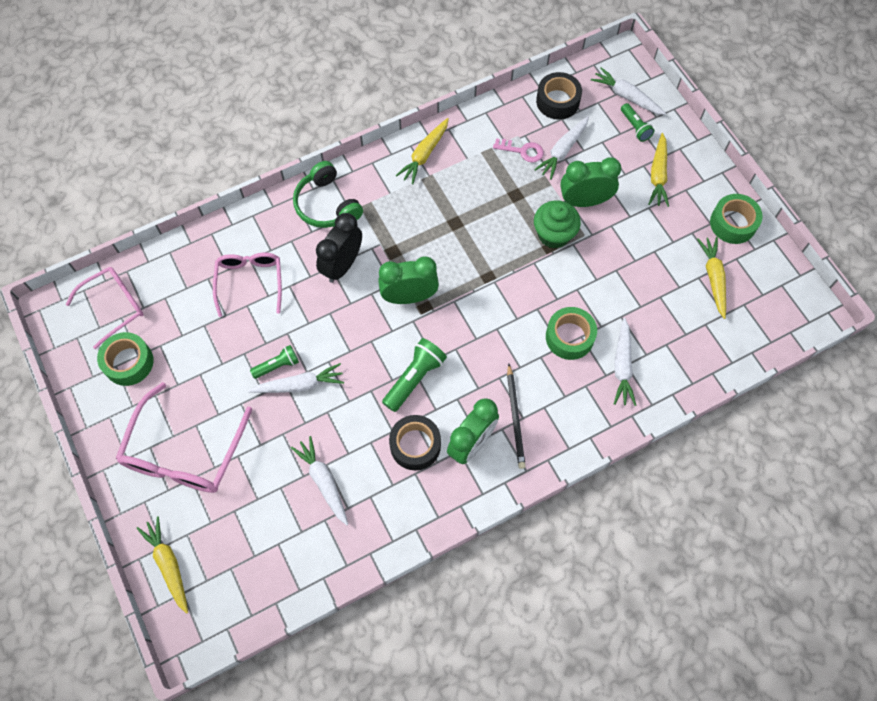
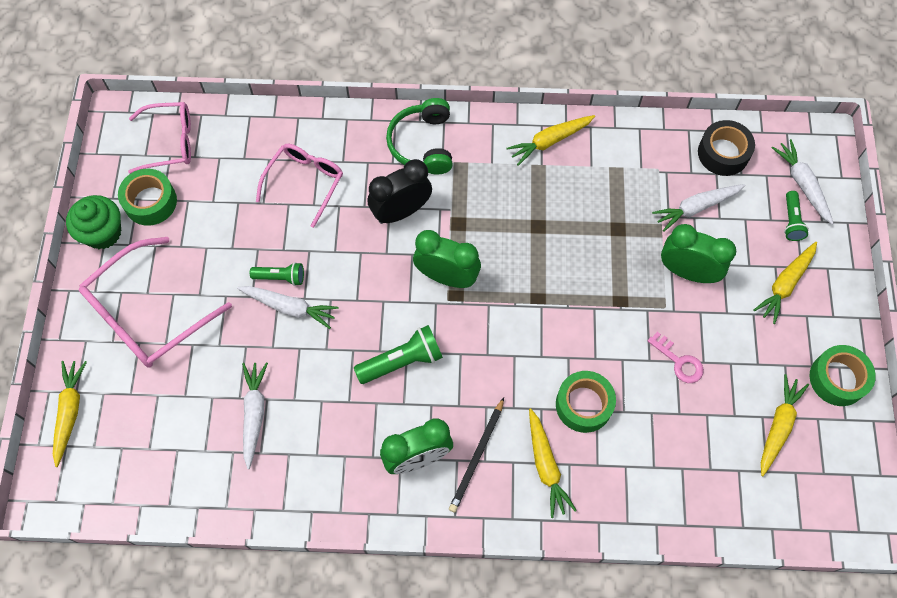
camera: 30 degrees right, 0 degrees up
(415, 445) = (362, 428): black tape -> none
(522, 151) = (653, 187): pink key -> pink key (679, 361)
(554, 234) = (633, 290): green cupcake -> green cupcake (103, 233)
(569, 396) = (546, 466): none -> yellow carrot
(622, 366) = (620, 465): white carrot -> none

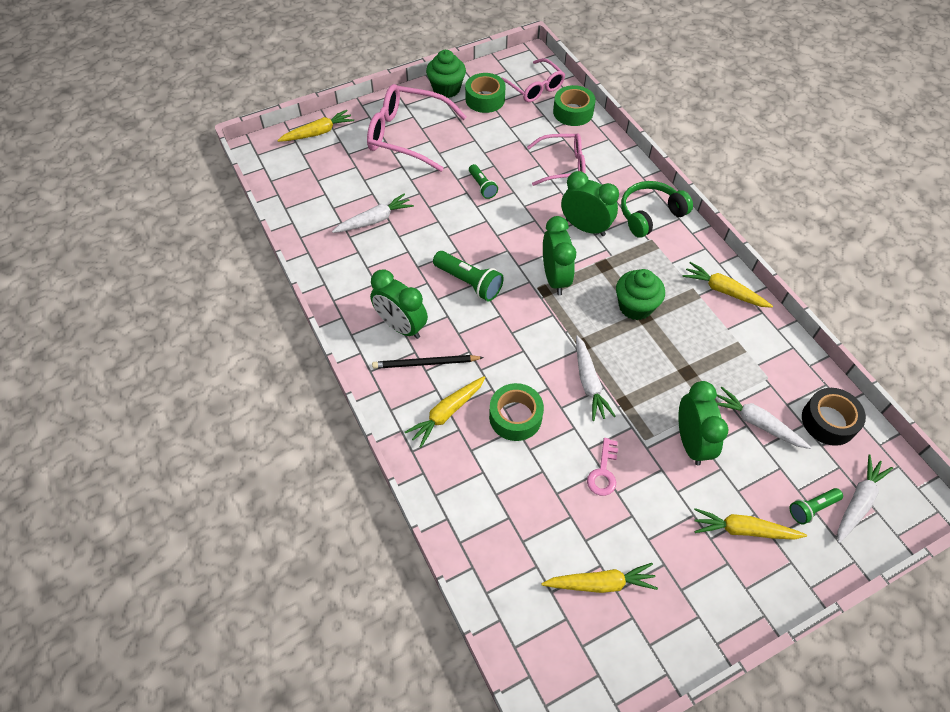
camera: 60 degrees right, 10 degrees down
(289, 307) = (464, 202): white carrot -> white carrot (589, 383)
(401, 211) = (585, 227): black clock -> green clock
(523, 226) = (635, 306): none -> green cupcake
(837, 379) = (685, 619): green tape -> green tape (573, 112)

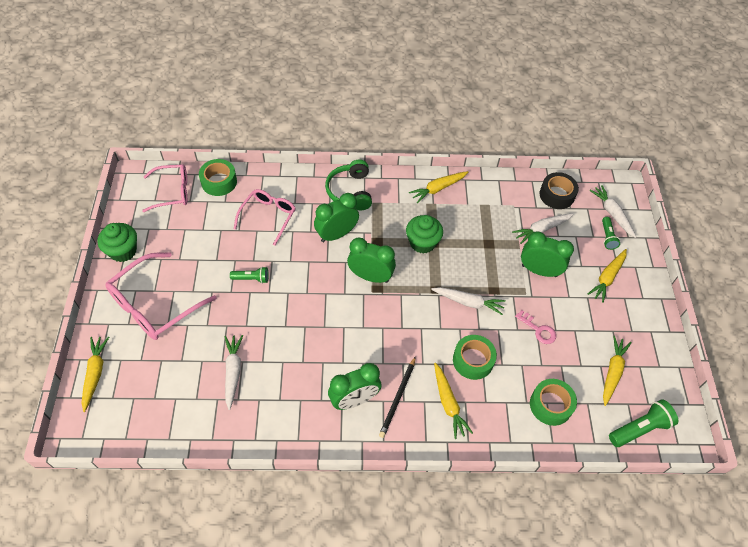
camera: 65 degrees left, 0 degrees up
(469, 283) = (341, 333): green flashlight -> green flashlight (640, 428)
(485, 99) = (158, 230): green tape -> green tape (550, 405)

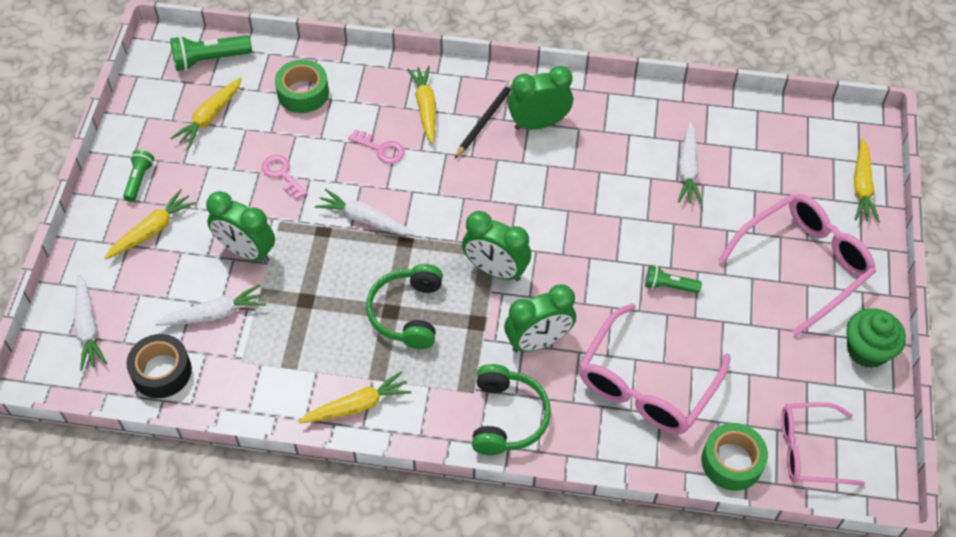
camera: 170 degrees left, 0 degrees up
(268, 216) = (645, 385): pink glasses -> pink glasses, size x1.53
(422, 243) = (407, 313): green cupcake -> green headphones
(473, 360) = (381, 149): green tape -> pink key
(607, 237) = (118, 290): green flashlight -> green flashlight (139, 180)

